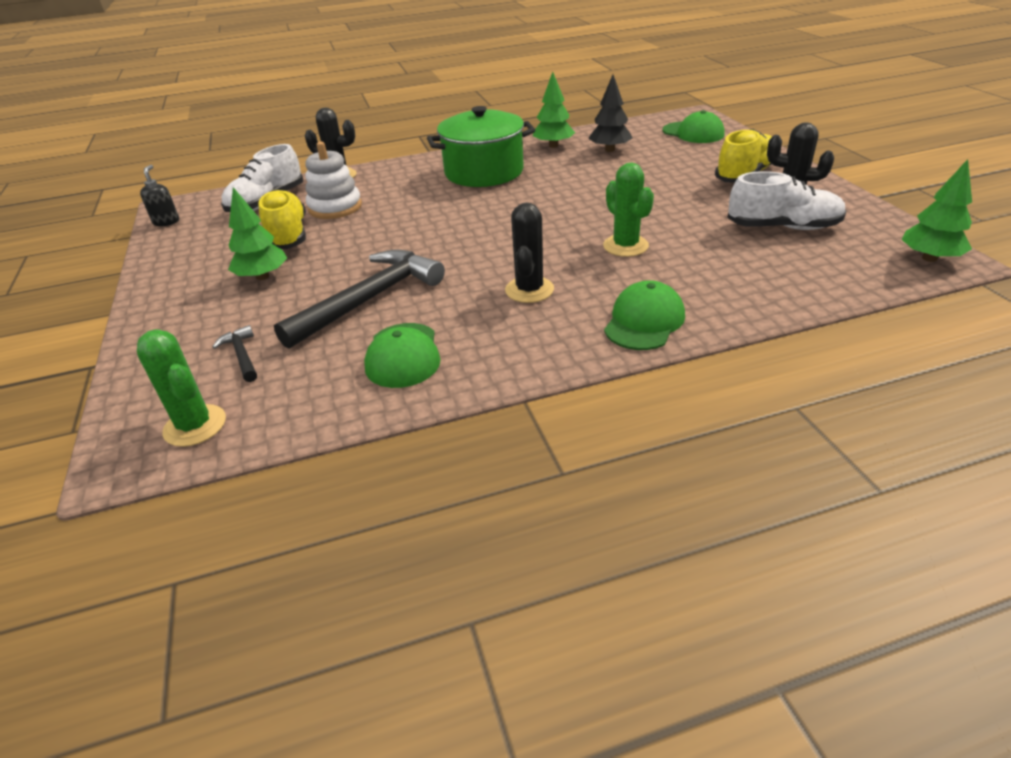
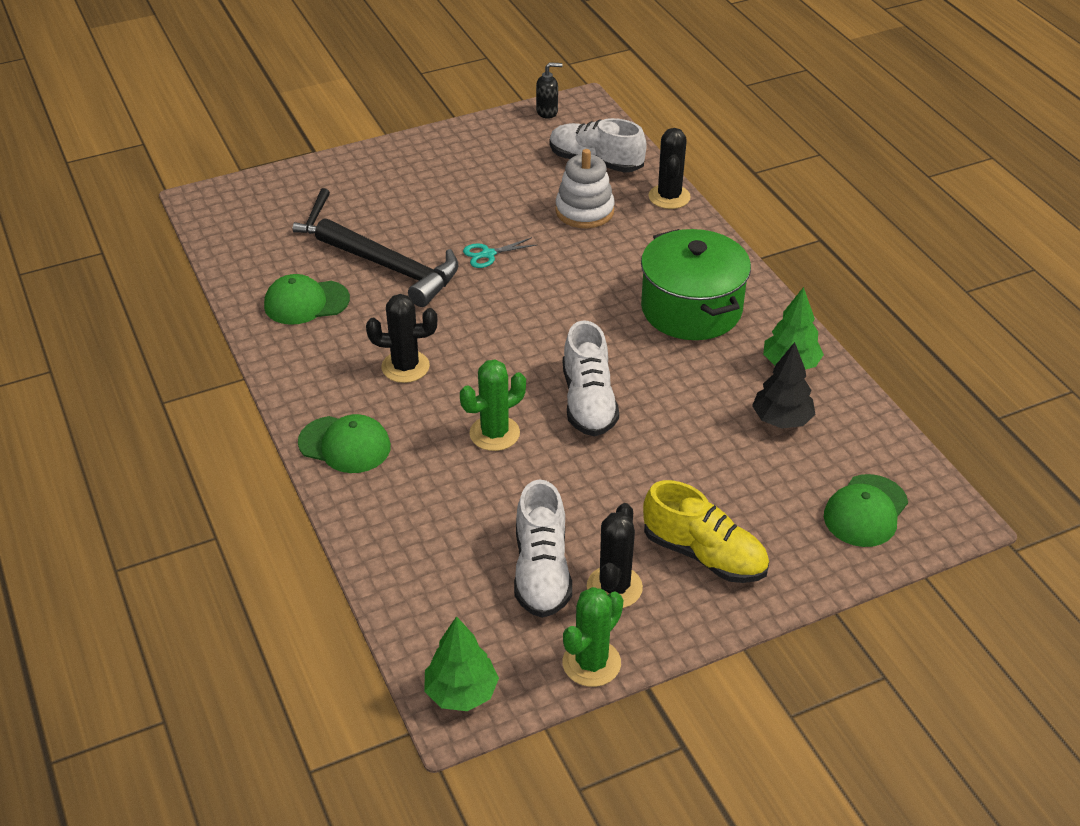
camera: 80 degrees right, 5 degrees up
(195, 426) = (233, 219): green cactus -> green cactus (591, 663)
(242, 355) = (315, 218): black hammer -> black hammer turned 135 degrees clockwise
(262, 276) = (437, 198): green tree -> none
(288, 235) = (519, 194): yellow shoe -> none
(372, 250) = (488, 254): none -> turquoise scissors
(587, 208) = (588, 402): none -> white shoe

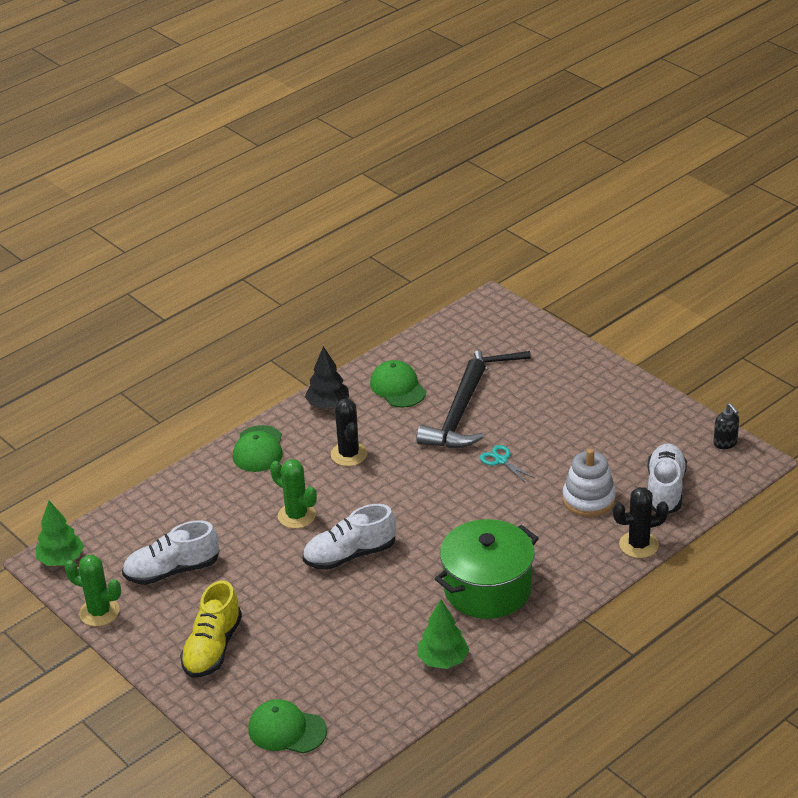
camera: 75 degrees right, 5 degrees down
(614, 587) = (168, 609): black cactus -> none
(781, 420) = (372, 665): black tree -> black tree (328, 405)

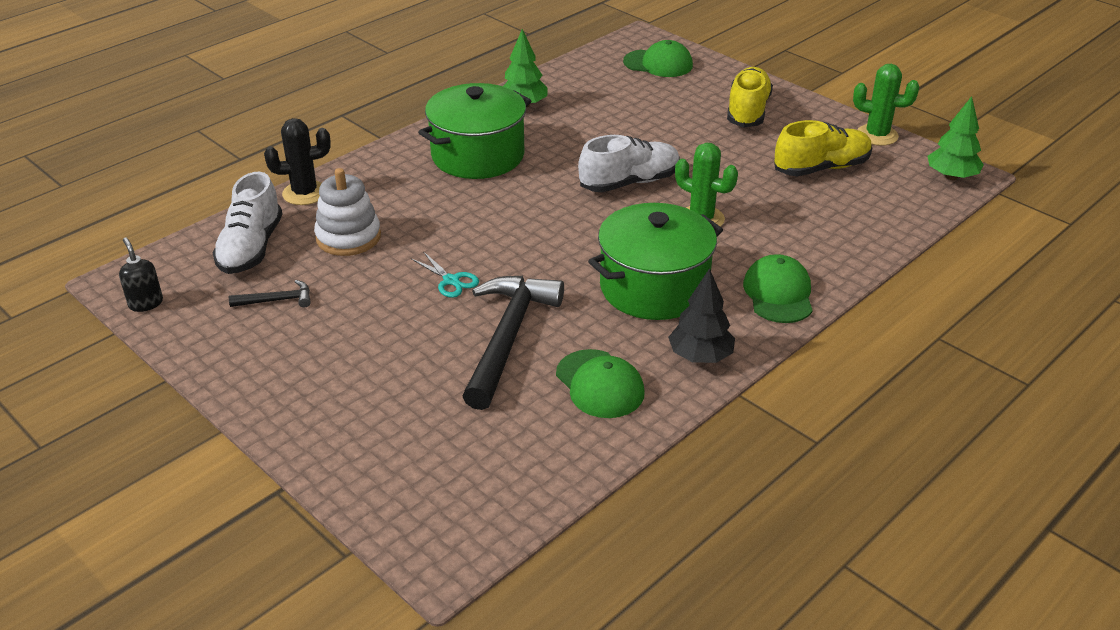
camera: 175 degrees right, 0 degrees up
(172, 570) = (821, 168): white shoe -> yellow shoe
(349, 454) = (654, 287): black cactus -> green pot
(498, 361) = (440, 430): black hammer -> black hammer (276, 300)

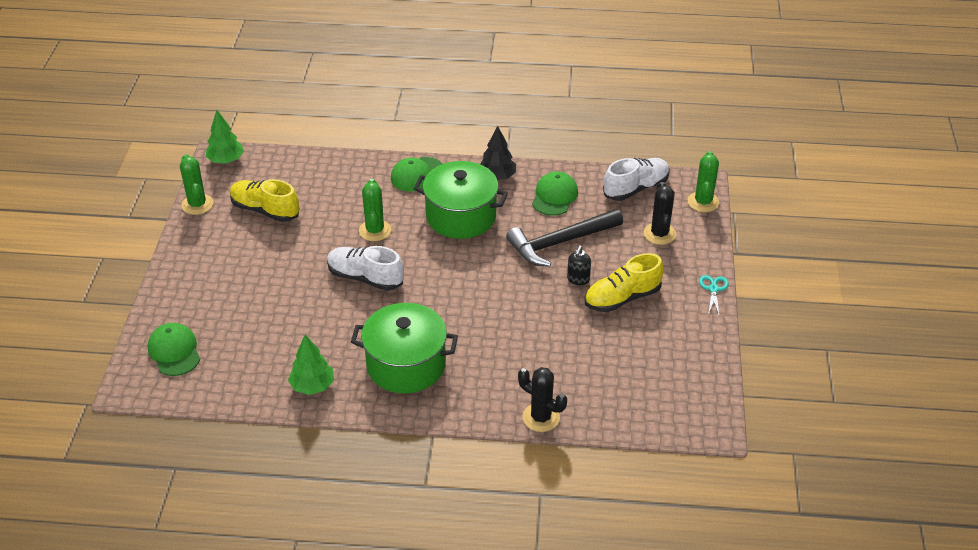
camera: 130 degrees left, 5 degrees up
(146, 303) = (712, 399): black soap dispenser -> black soap dispenser (578, 279)
(251, 248) = (618, 396): white shoe -> white shoe (636, 188)
(276, 300) = (641, 346): black hammer -> none
(348, 237) = (557, 360): white stacking toy -> none
(404, 528) = (703, 202): none -> green cactus
(407, 434) = (659, 234): none -> black cactus
(451, 281) = (543, 291): turquoise scissors -> turquoise scissors (713, 289)
(747, 111) = (215, 271): yellow shoe -> yellow shoe (622, 298)

